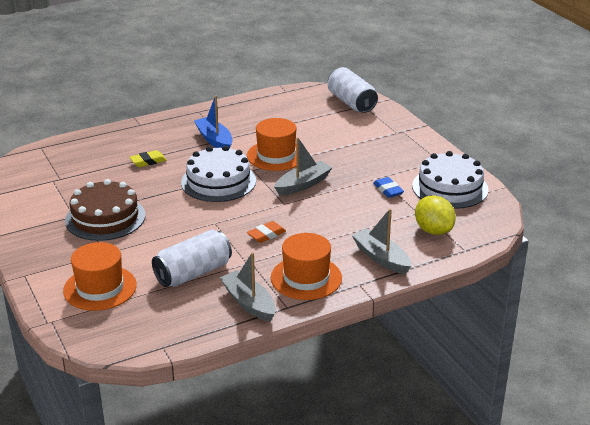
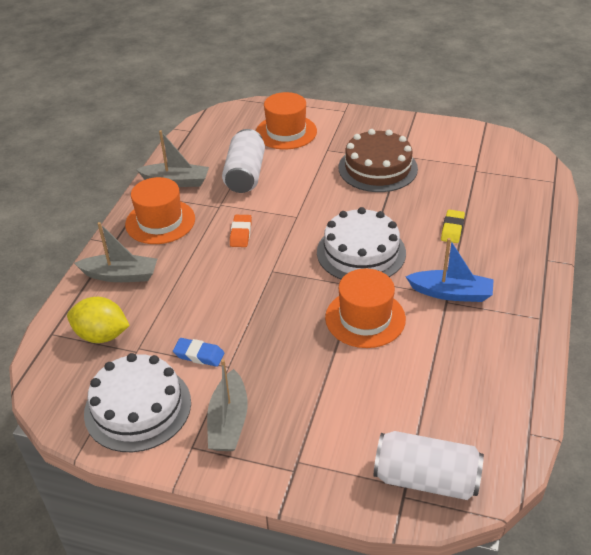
camera: 135 degrees right, 10 degrees up
(303, 184) = (287, 302): grey boat -> grey boat (229, 421)

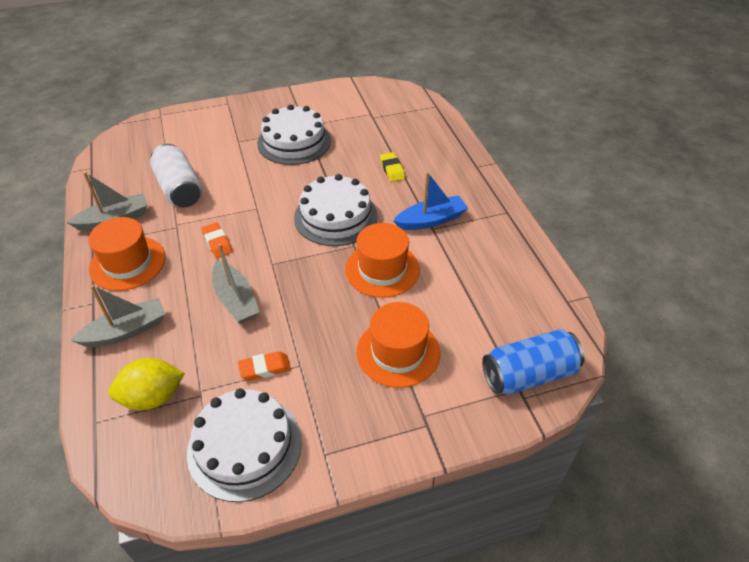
camera: 35 degrees left, 5 degrees up
(199, 355) = (265, 368): blue eraser -> orange eraser
(229, 421) = (339, 413): grey boat -> grey boat (236, 300)
(286, 132) = (188, 138): orange hat -> orange hat (398, 352)
(378, 168) = (294, 142): brown cake -> white cake
(426, 479) = (529, 375): white can -> blue can

